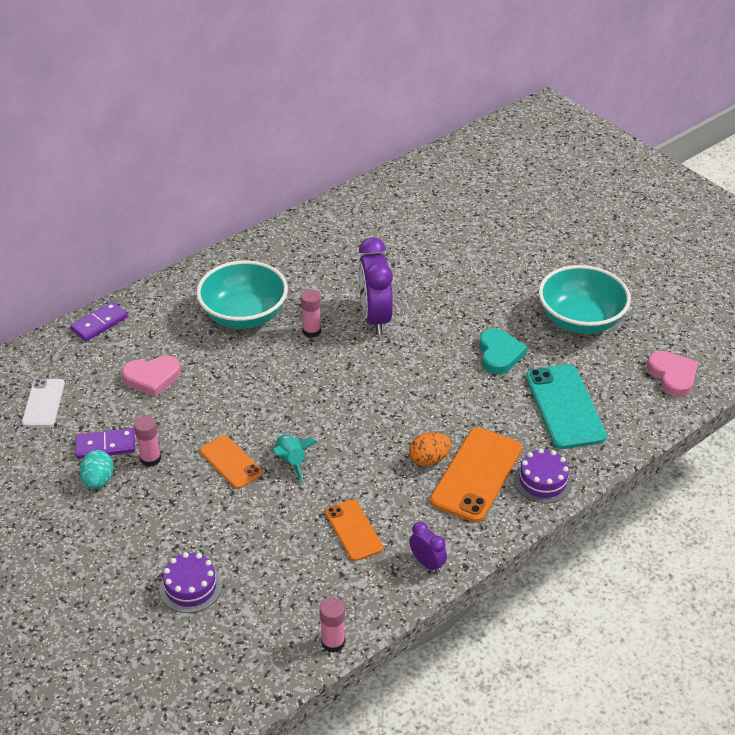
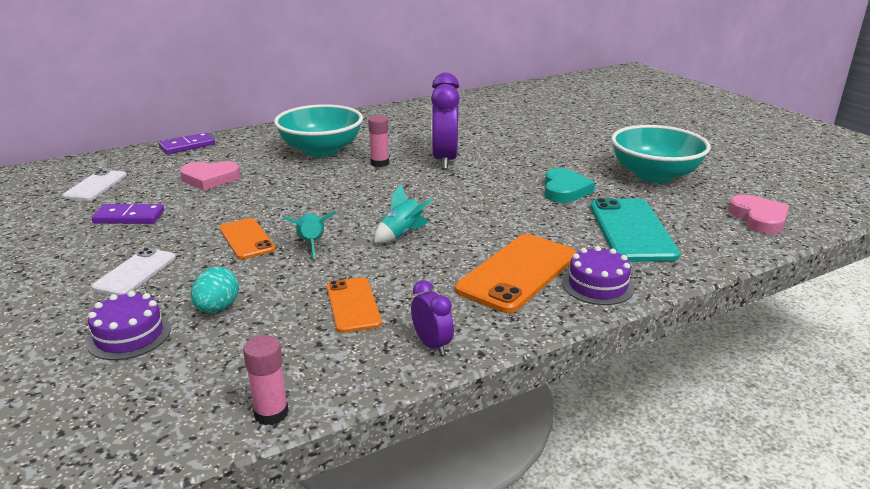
camera: 10 degrees right, 15 degrees down
(98, 480) = (101, 240): turquoise egg -> turquoise egg (217, 308)
(150, 459) = (166, 229): pink glue stick -> none
(154, 517) = (135, 272): none -> white phone
(366, 438) = (401, 234): none -> turquoise rocket
(429, 459) = (465, 256): orange egg -> none

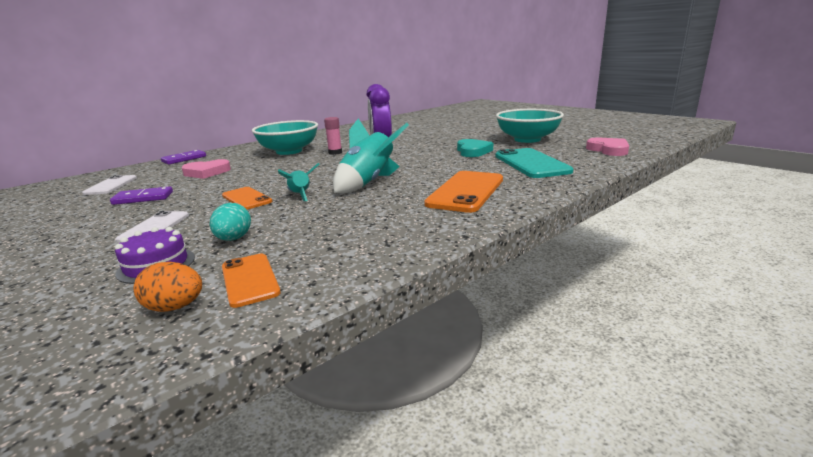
camera: 10 degrees left, 5 degrees down
(139, 401) = (175, 307): none -> orange egg
(271, 413) = (305, 297): pink glue stick -> none
(353, 305) = (348, 223): orange phone -> orange phone (250, 279)
(401, 234) = (368, 183): turquoise rocket -> turquoise rocket, size x1.79
(432, 344) = (424, 236): purple clock -> none
(597, 285) = (527, 191): purple cake -> none

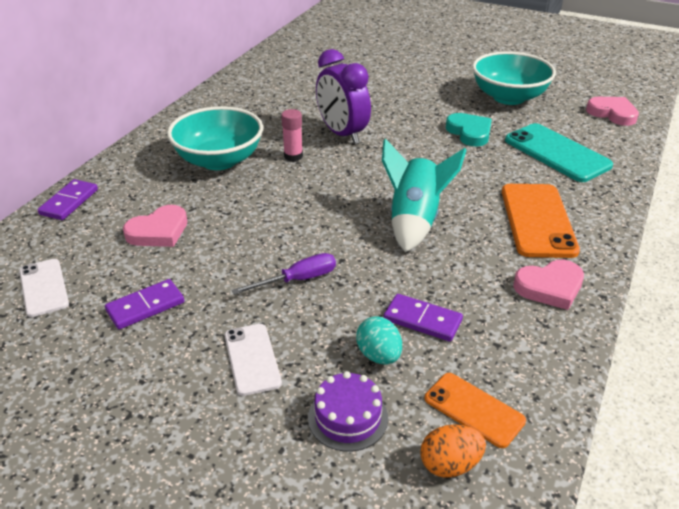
camera: 25 degrees left, 15 degrees up
(246, 199) = (298, 280): orange phone -> purple screwdriver
(294, 227) = (422, 320): none -> purple domino
(300, 195) = (359, 260): turquoise rocket -> none
(423, 225) = (550, 287): none -> pink heart

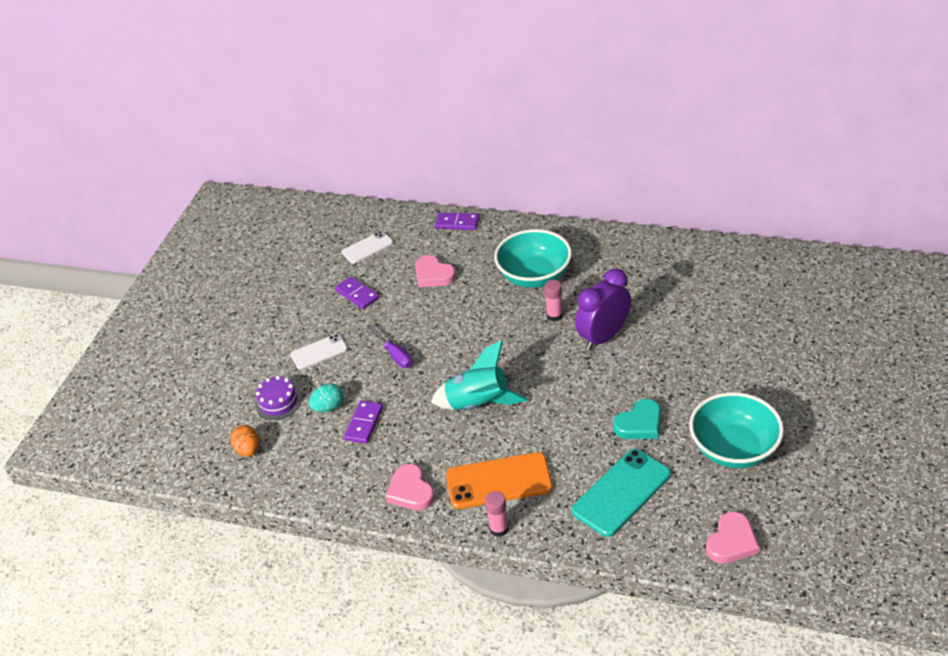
camera: 85 degrees right, 5 degrees up
(474, 409) = (288, 457): orange phone -> none
(606, 228) = (499, 528): none -> pink glue stick

